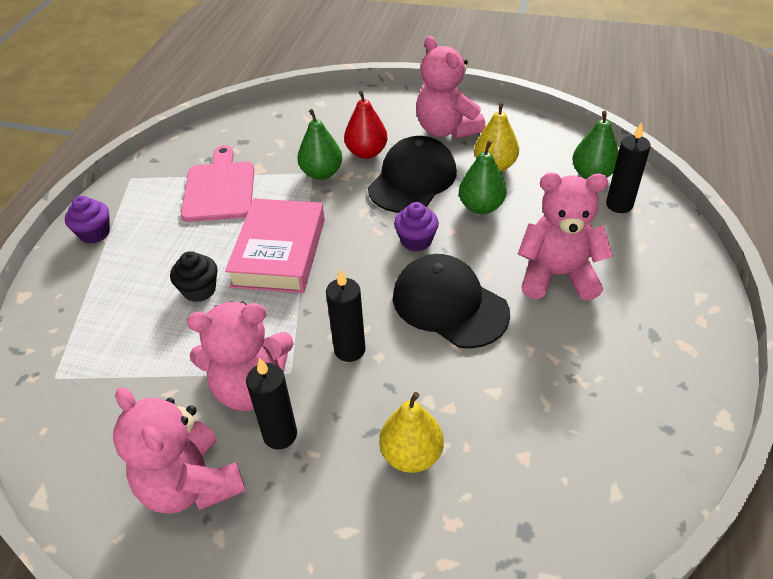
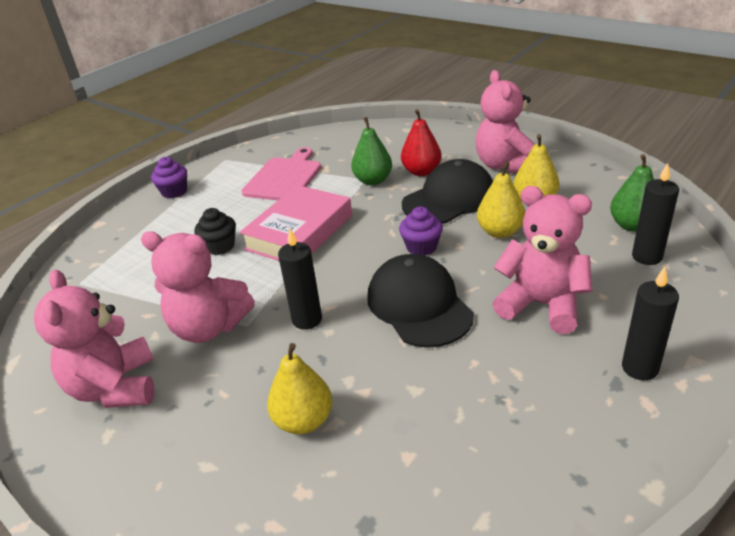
camera: 25 degrees right, 10 degrees down
(280, 435) = (207, 370): black candle -> black candle (640, 368)
(481, 207) = (500, 232): green pear -> yellow pear

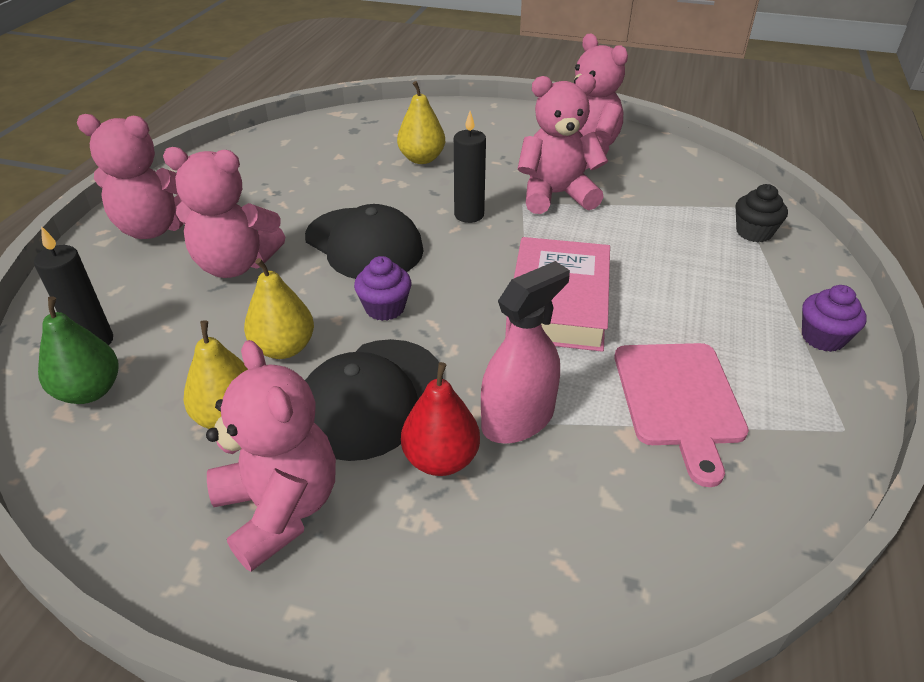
camera: 155 degrees right, 5 degrees up
(220, 246) = (640, 267): black cupcake -> black cupcake (753, 232)
(373, 180) = (518, 419): green pear -> pink spray bottle
(640, 368) = (155, 228): black candle -> pink teddy bear

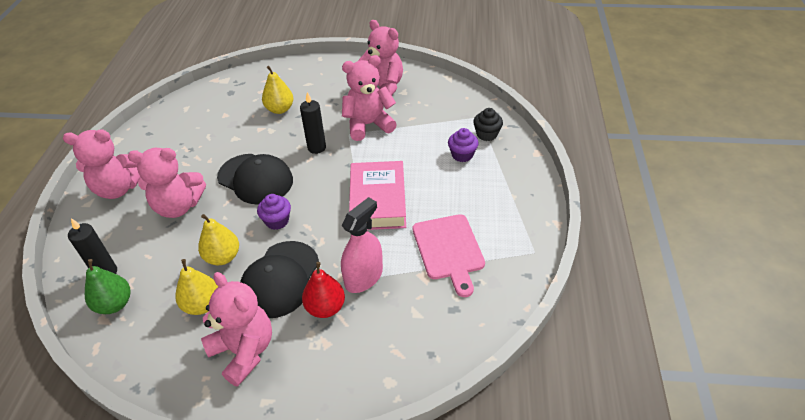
camera: 10 degrees left, 5 degrees up
(822, 338) = (524, 199): purple cupcake -> purple cupcake (462, 155)

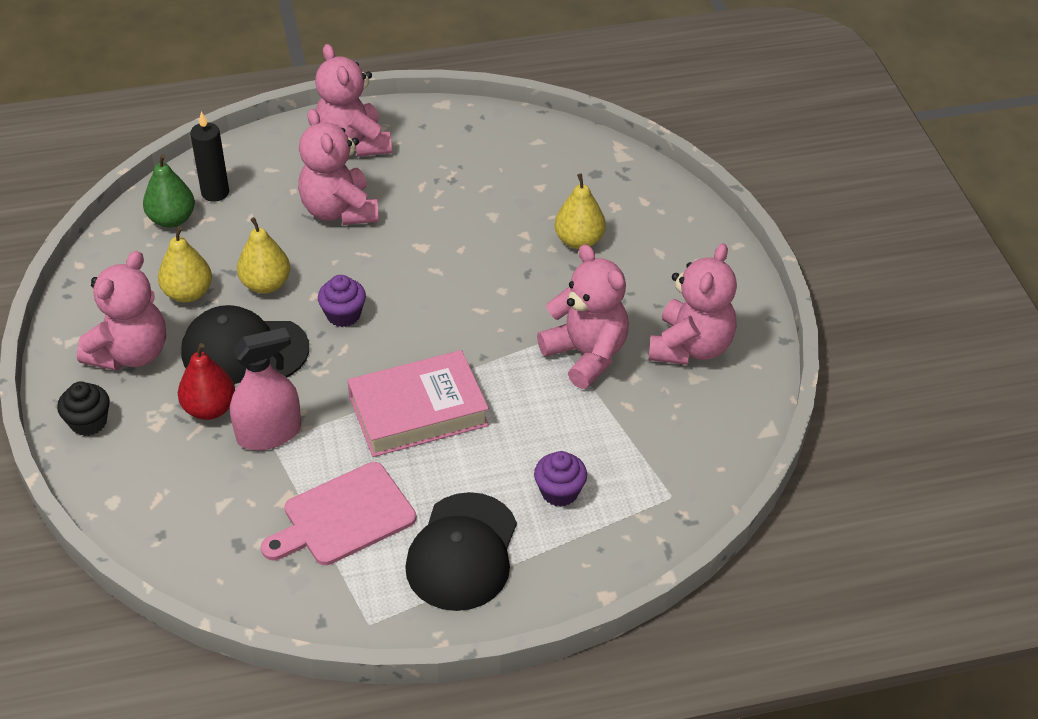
camera: 70 degrees right, 0 degrees up
(255, 179) = (416, 266): black cap -> black cap (462, 552)
(316, 148) = (507, 310): black candle -> none
(363, 277) = (269, 433): pink spray bottle -> pink spray bottle turned 45 degrees counterclockwise
(486, 134) = (627, 516): black cupcake -> black cupcake (88, 422)

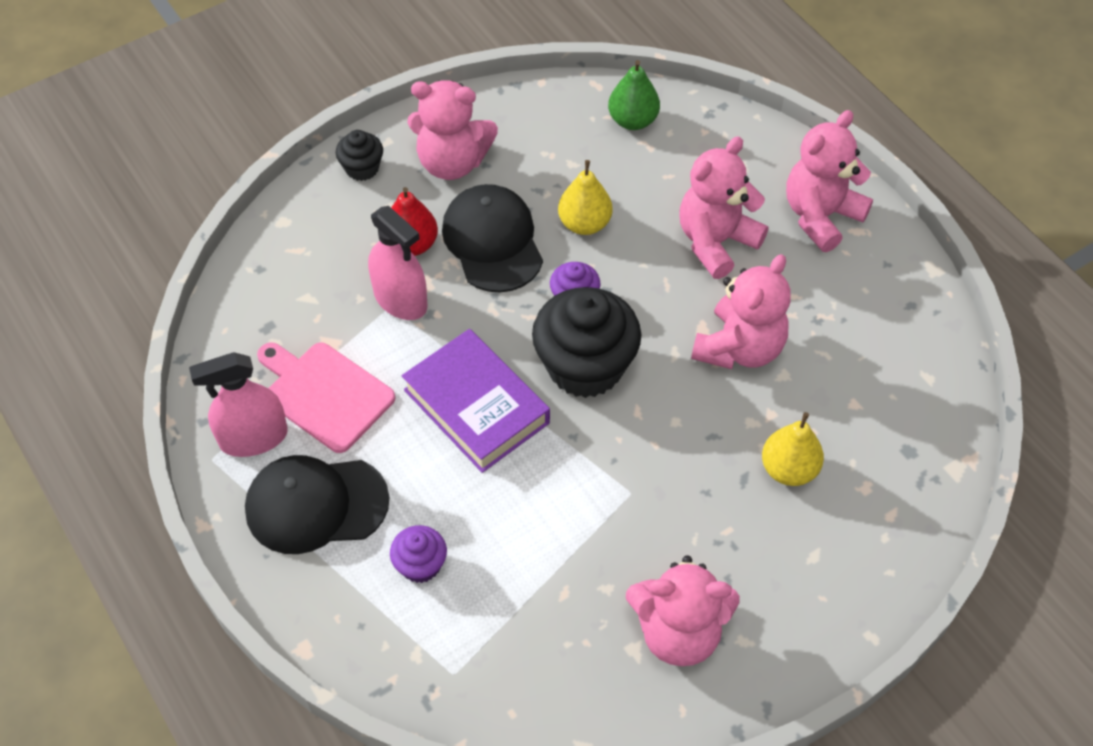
camera: 70 degrees right, 10 degrees up
(188, 293) = (544, 171): yellow pear -> none
(215, 193) = (686, 137): black candle -> none
(363, 584) = (253, 438): none -> pink spray bottle
(417, 328) = (585, 366): none -> black cupcake
(418, 411) = (476, 406): pink book -> purple book
(586, 355) = (618, 530): pink teddy bear -> pink teddy bear (739, 348)

